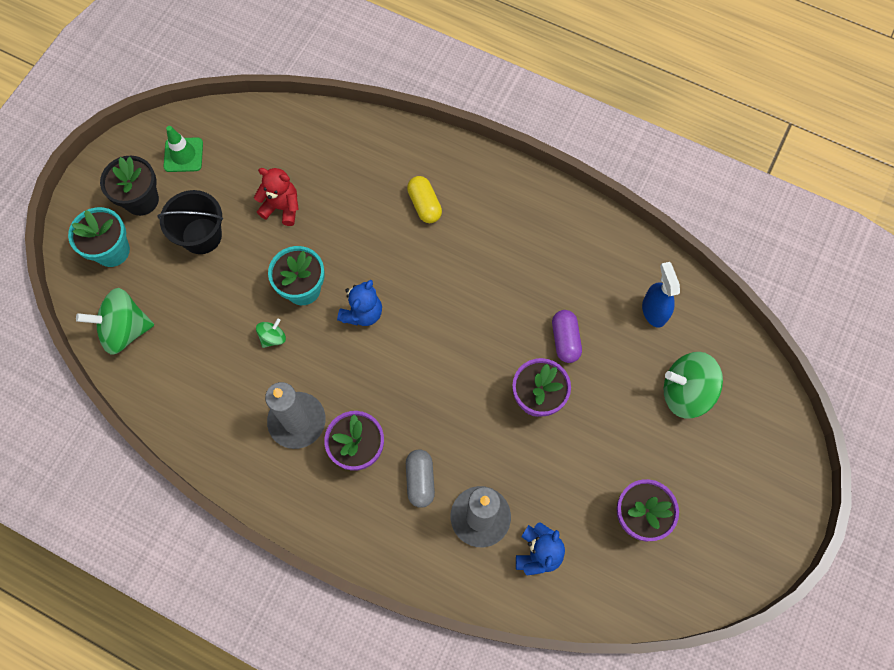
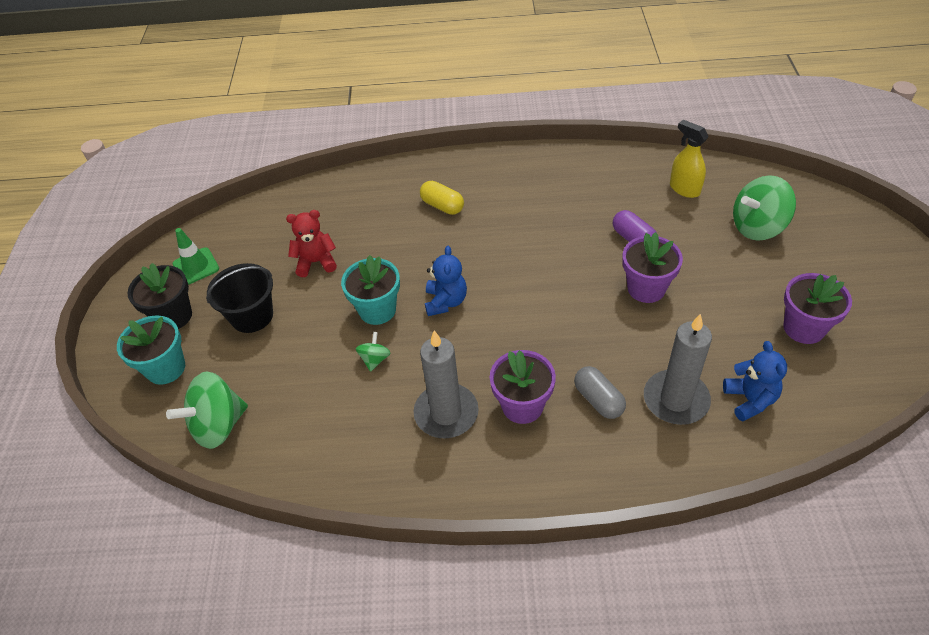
camera: 25 degrees left, 20 degrees down
(654, 311) = (684, 189): blue spray bottle -> yellow spray bottle

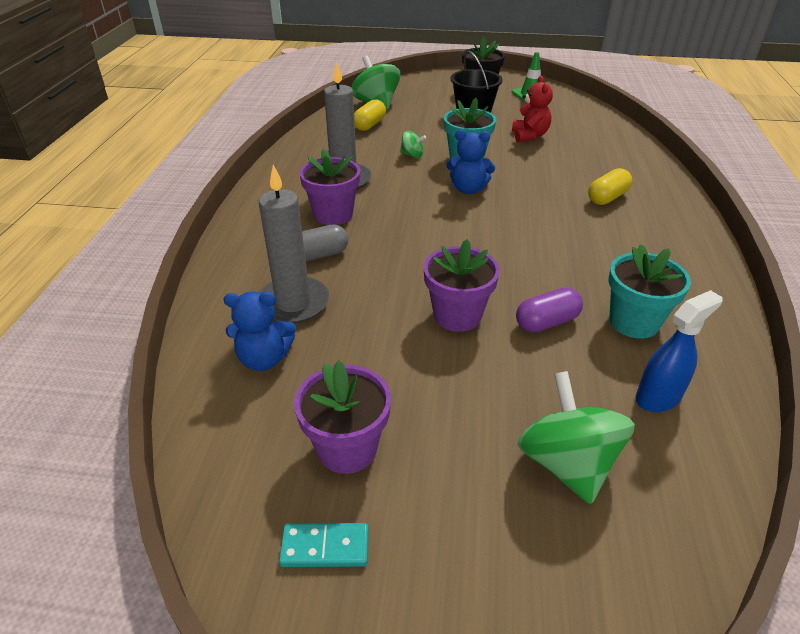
camera: 95 degrees right, 10 degrees down
(166, 368) = (432, 88): turquoise flower pot -> turquoise flower pot (633, 322)
(291, 419) = (369, 125): none -> yellow capsule
(684, 189) = (658, 397): yellow spray bottle -> blue spray bottle
(875, 323) = (325, 547): none -> turquoise domino

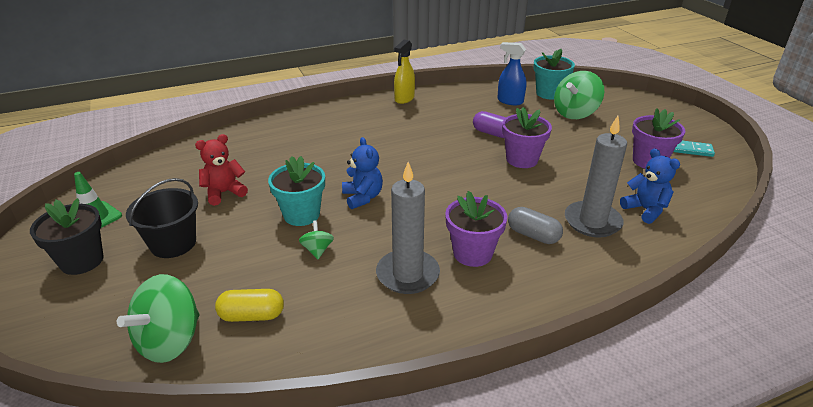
camera: 120 degrees left, 5 degrees down
(325, 547) = (691, 150): turquoise domino -> turquoise domino turned 45 degrees counterclockwise
(607, 198) = (325, 138): yellow capsule -> none
(633, 322) = (462, 112): turquoise flower pot -> turquoise flower pot (549, 93)
(708, 284) = (404, 99): none -> yellow spray bottle

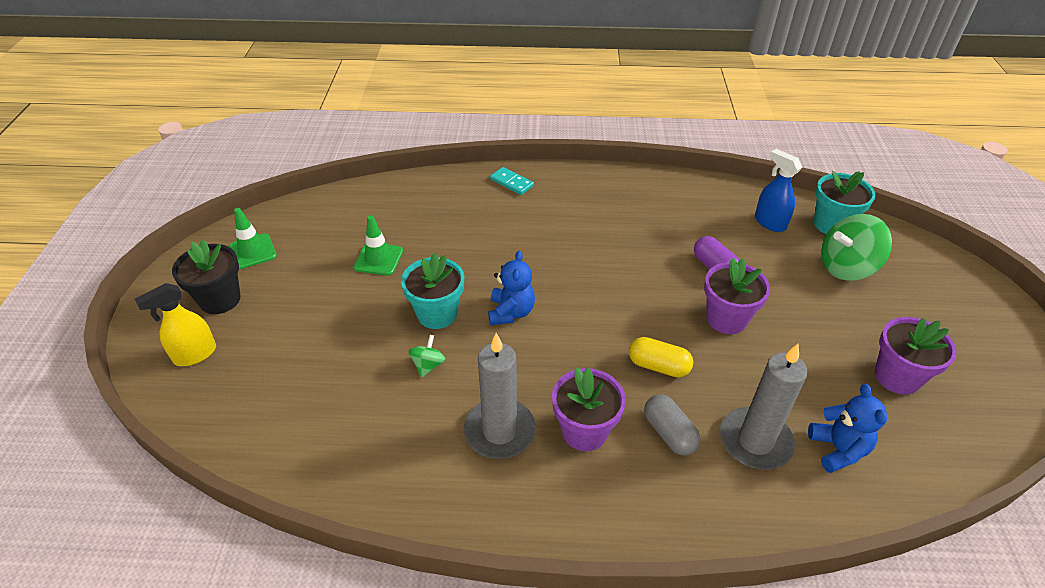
camera: 25 degrees right, 10 degrees up
(170, 341) = (248, 420): green spinning top -> none
(173, 243) = (303, 307): black bucket -> none
(224, 193) = (378, 259): red teddy bear -> green traffic cone
(252, 316) = (328, 421): yellow capsule -> yellow capsule (658, 366)
(404, 99) = (638, 182): yellow spray bottle -> yellow spray bottle (195, 355)
(691, 150) = (975, 379): turquoise domino -> turquoise domino (511, 182)

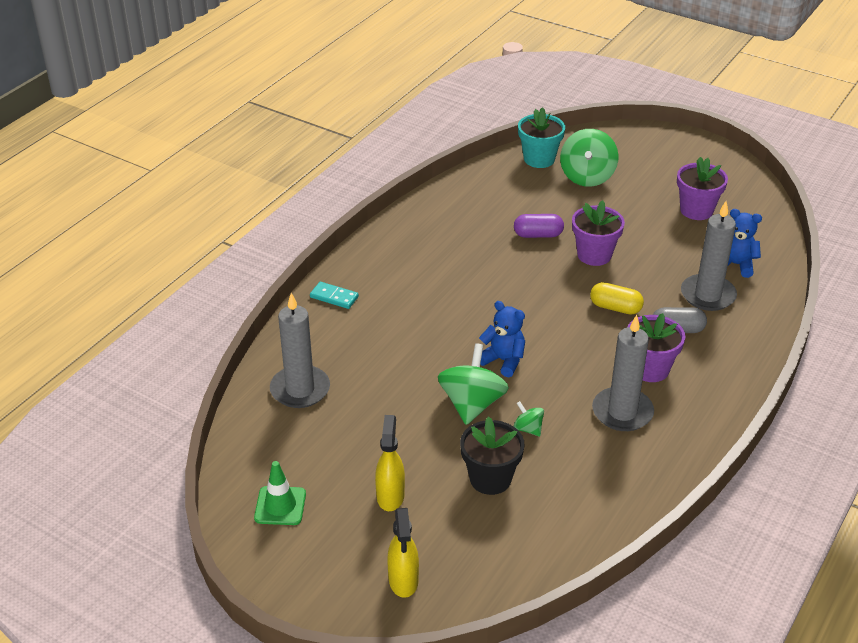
camera: 60 degrees left, 5 degrees down
(220, 299) = (336, 546): black flower pot -> black flower pot (490, 479)
(292, 307) = (390, 496): none -> yellow spray bottle
(378, 259) = (369, 418): green traffic cone -> none
(388, 209) = (300, 389): none -> grey candle
(437, 314) = (472, 404): turquoise flower pot -> green spinning top
(511, 182) = (334, 297): turquoise domino -> turquoise domino turned 45 degrees clockwise
(658, 366) = (615, 308): yellow capsule -> yellow capsule turned 60 degrees clockwise
(769, 222) = (512, 185): blue spray bottle -> none

